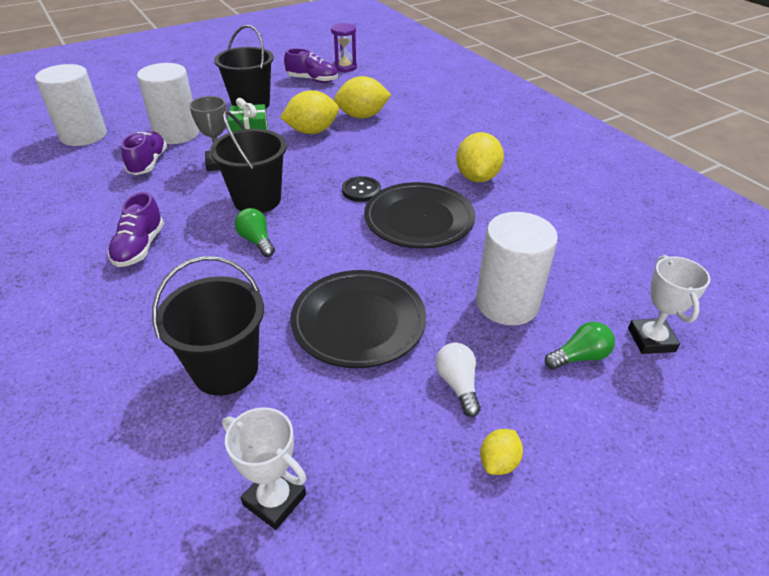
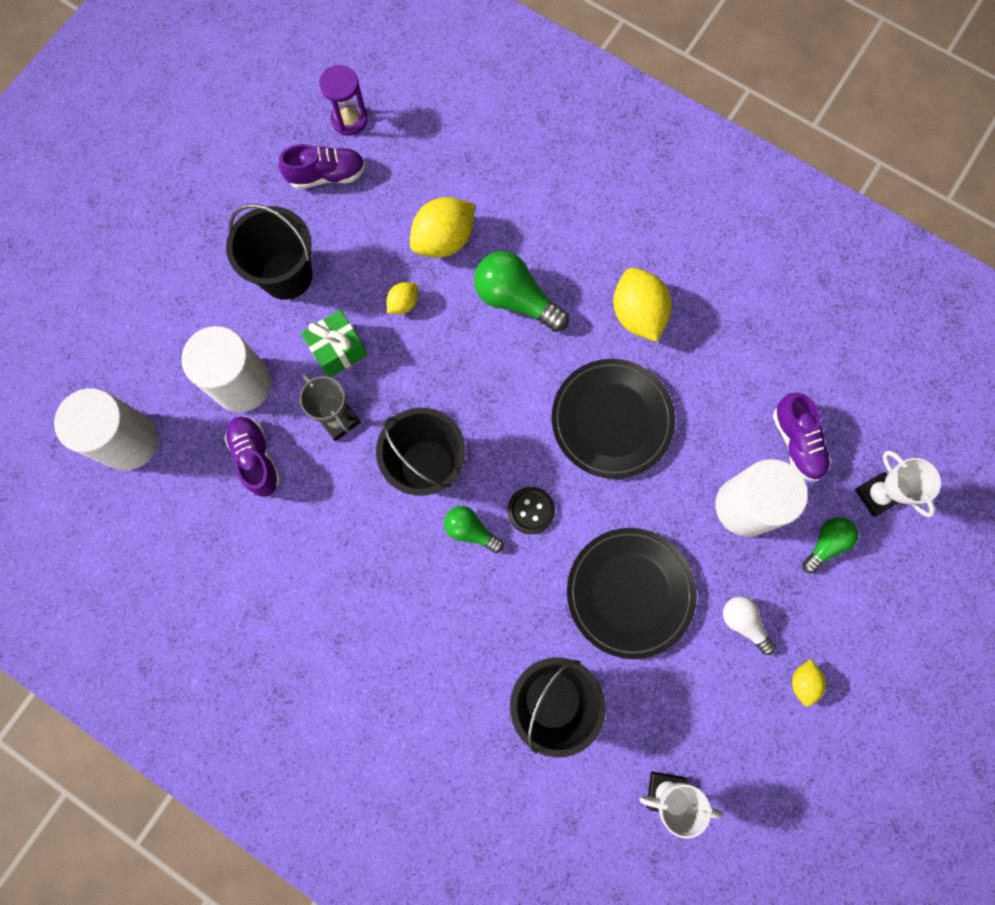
camera: 25 degrees left, 35 degrees up
(140, 247) = (362, 596): purple shoe -> purple shoe (796, 442)
(312, 131) = (403, 303): yellow lemon -> yellow lemon, size x0.52
(361, 190) = (527, 397): black button -> black button (531, 510)
(390, 149) = (516, 300): none -> green light bulb

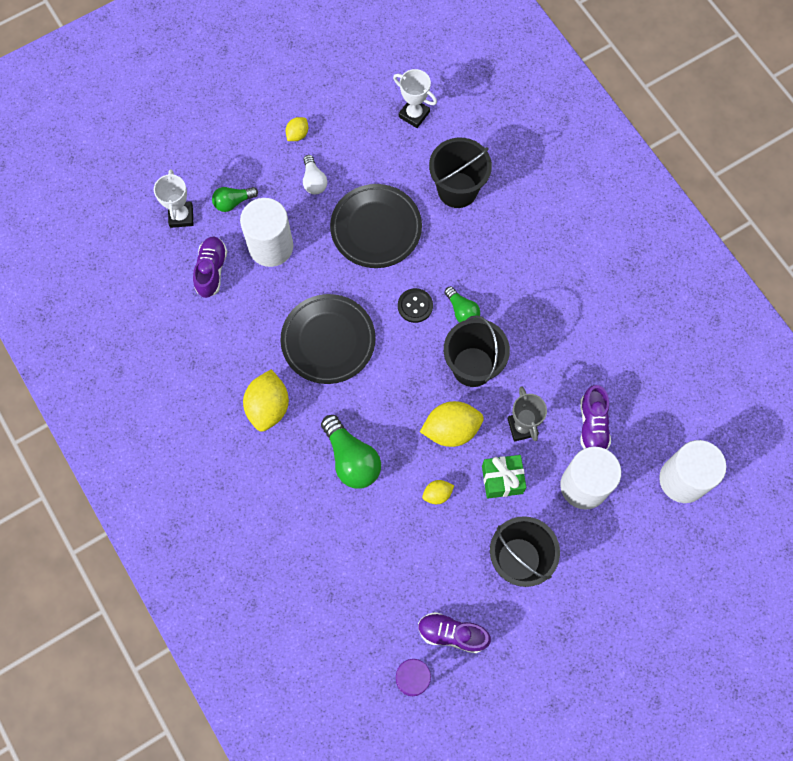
camera: 155 degrees left, 5 degrees down
(444, 240) = (383, 532): yellow lemon -> yellow lemon (451, 429)

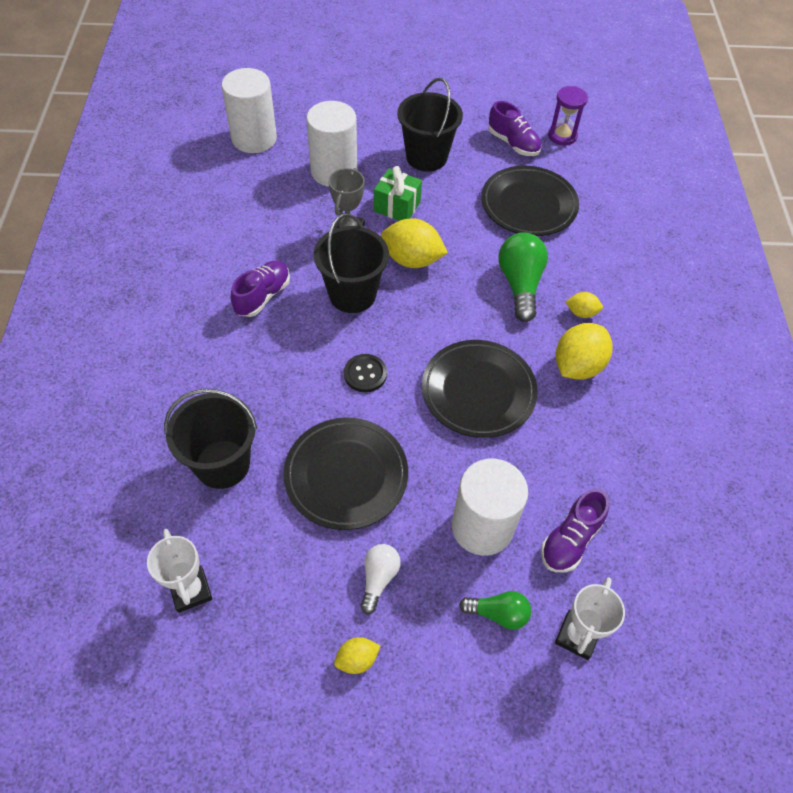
camera: 150 degrees left, 15 degrees down
(393, 557) = (528, 205): none -> black plate
(437, 494) = (460, 224): yellow lemon -> yellow lemon (581, 313)
(462, 311) = (322, 344): green light bulb -> none
(593, 425) = (288, 202): purple shoe -> purple shoe (263, 296)

